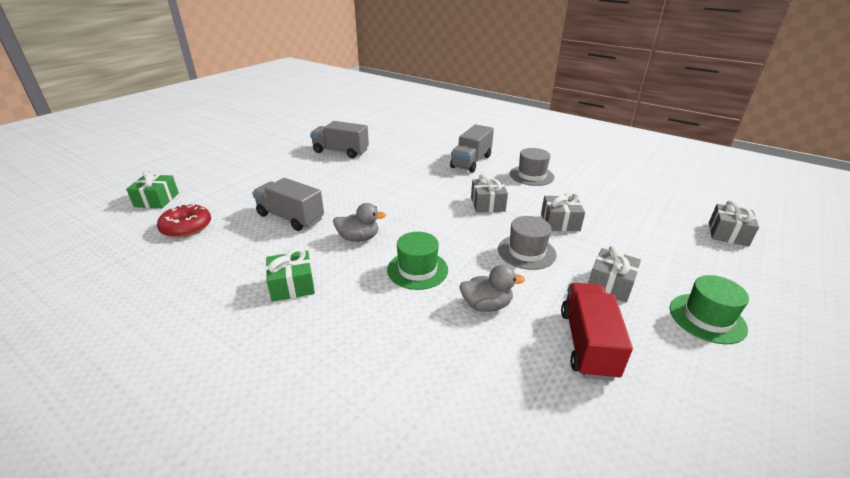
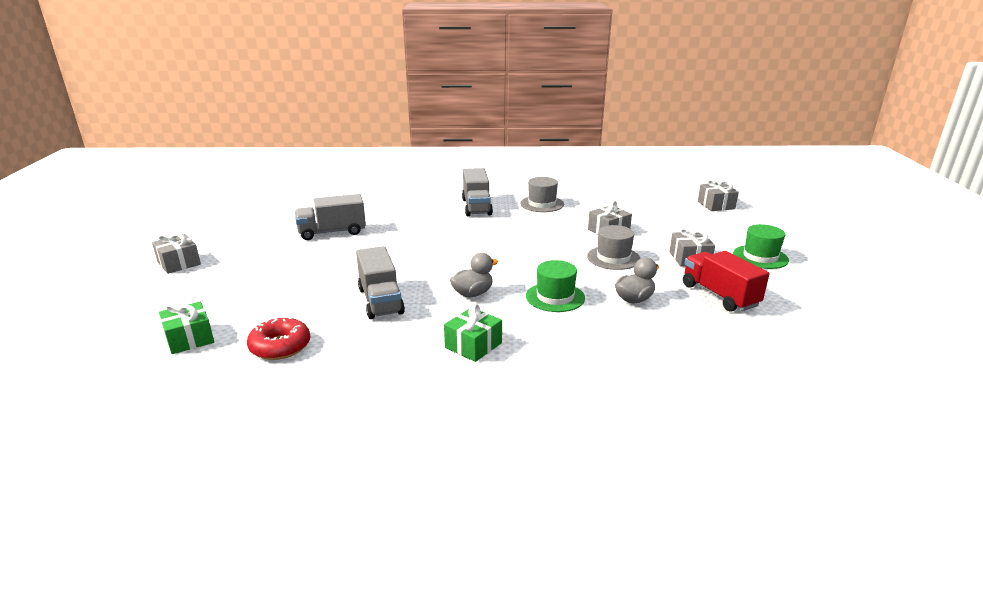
camera: 35 degrees left, 5 degrees down
(290, 217) = (380, 301): grey truck -> grey truck turned 105 degrees counterclockwise
(487, 204) = (539, 235): grey gift -> grey gift (179, 263)

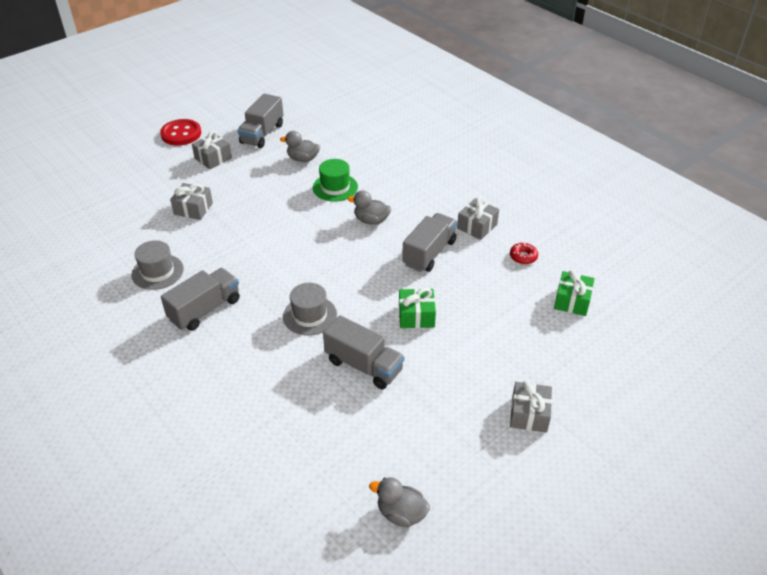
camera: 130 degrees left, 15 degrees up
(232, 208) = (401, 513): none -> grey duck
(280, 346) = (523, 257): red donut -> red donut, size x0.63
(473, 345) = (425, 190): green gift -> green gift (416, 316)
(613, 258) = (246, 188): grey hat -> grey hat (310, 315)
(716, 205) = (75, 177): grey gift -> grey gift (477, 226)
(719, 295) = (262, 134): red truck -> grey truck
(760, 257) = (181, 134): green hat -> red button

